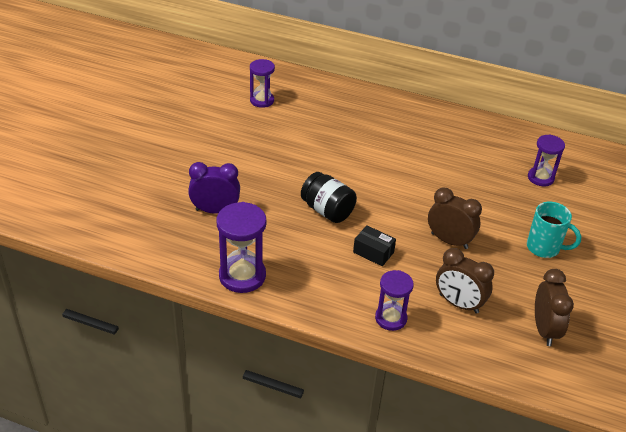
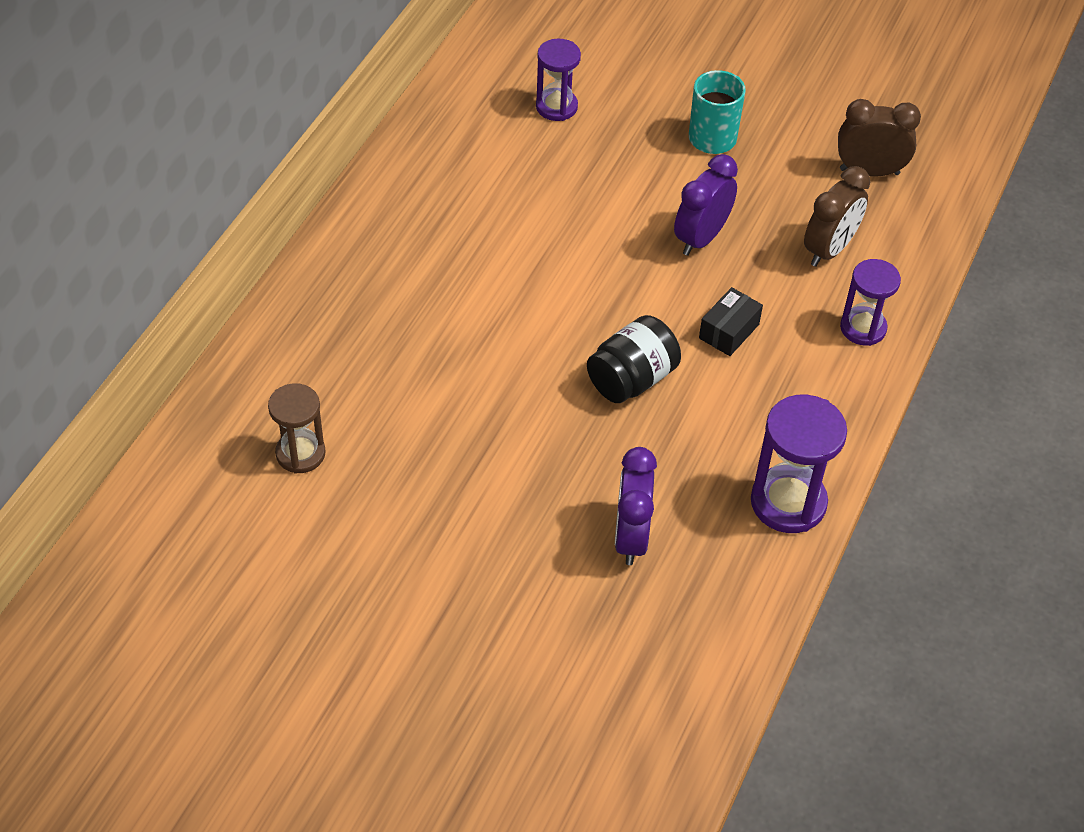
camera: 85 degrees left, 10 degrees up
(262, 100) = (300, 453): purple hourglass -> brown hourglass
(449, 241) = (701, 238): brown clock -> purple clock

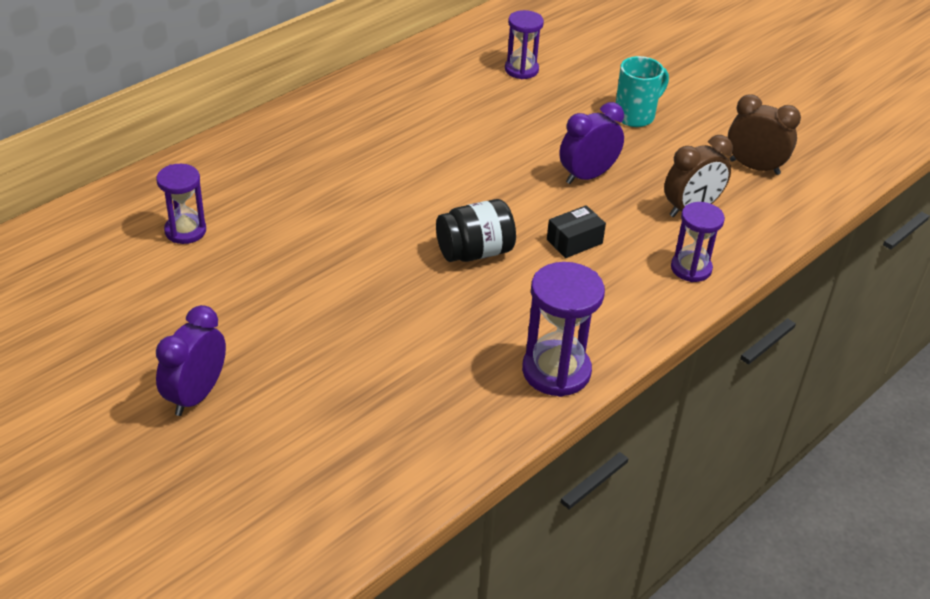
camera: 20 degrees right, 10 degrees down
(300, 453) = (185, 231): brown hourglass -> purple hourglass
(631, 537) = (407, 357): purple clock -> purple clock (196, 395)

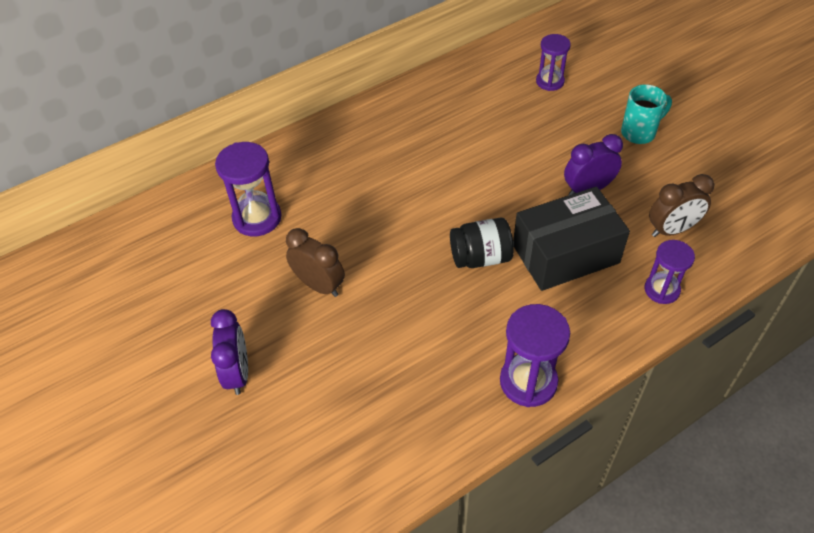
camera: 15 degrees right, 10 degrees up
(185, 231) = (257, 218): purple hourglass -> purple hourglass, size x1.52
(196, 395) = (238, 373): purple clock -> purple clock turned 135 degrees clockwise
(574, 241) = (565, 254): black box -> black box, size x2.29
(754, 167) = (735, 191): brown clock -> brown clock (319, 285)

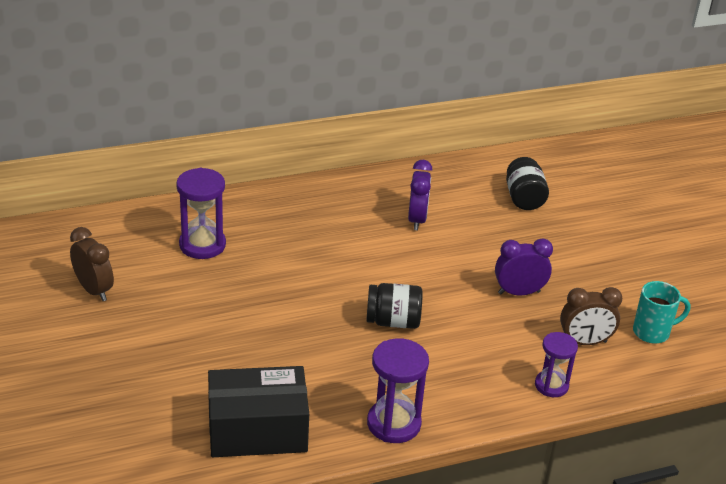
camera: 10 degrees right, 15 degrees down
(238, 373) = (139, 355): purple clock -> purple clock (417, 219)
(319, 285) = (237, 308): brown clock -> brown clock (94, 290)
(550, 81) = (524, 198): purple hourglass -> black jar
(565, 254) = (473, 337): black box -> black box (257, 430)
(639, 132) = (591, 258): turquoise mug -> turquoise mug (652, 332)

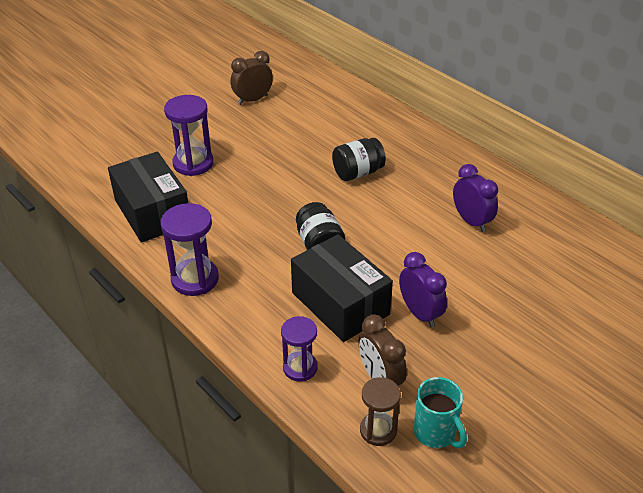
camera: 70 degrees right, 5 degrees up
(94, 290) = (253, 100): brown clock -> brown clock turned 150 degrees counterclockwise
(202, 245) = (338, 125): purple hourglass -> purple hourglass (193, 163)
(417, 219) = (471, 221): purple clock -> purple clock turned 105 degrees counterclockwise
(482, 335) = (340, 303): none -> black box
(524, 198) = (575, 282): black jar -> black jar (358, 173)
(639, 362) = (378, 430): none -> brown hourglass

